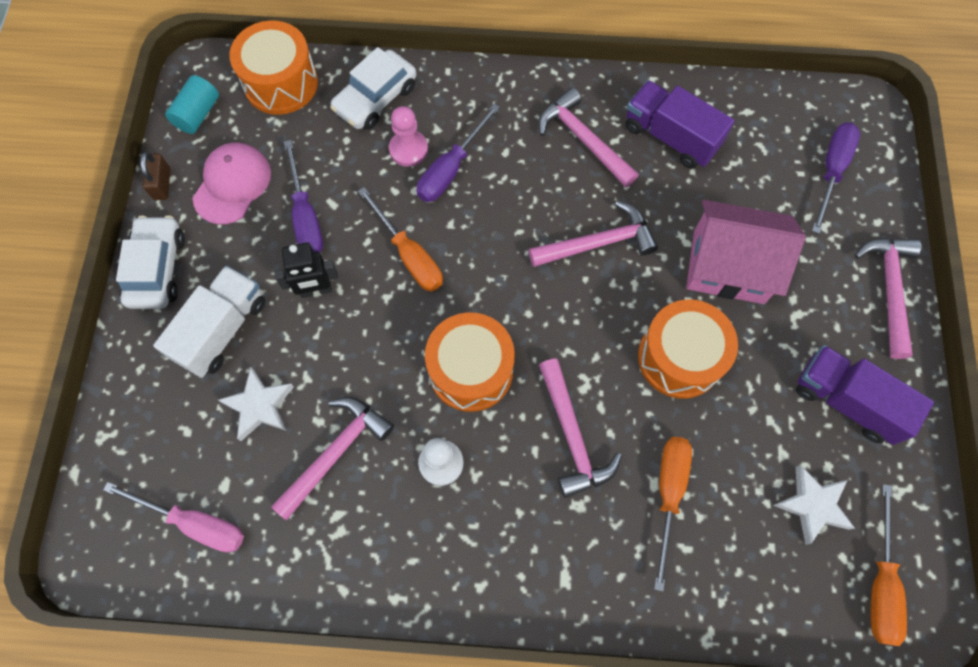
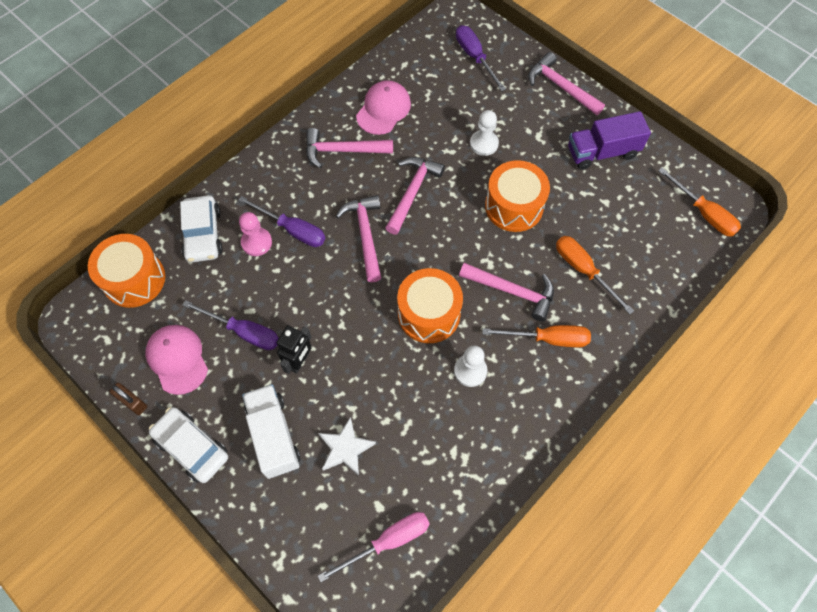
camera: 50 degrees left, 5 degrees down
(198, 114) = (103, 344): turquoise cylinder -> none
(336, 452) = (414, 424): pink hammer -> pink hammer (365, 235)
(409, 255) = (326, 293): orange screwdriver -> orange screwdriver (548, 339)
(451, 169) = (292, 230): purple screwdriver -> purple screwdriver turned 45 degrees counterclockwise
(670, 137) = (383, 109): purple truck -> pink cap
(728, 266) = (484, 144): pink house -> white pawn
(813, 505) = (642, 210): white star -> none

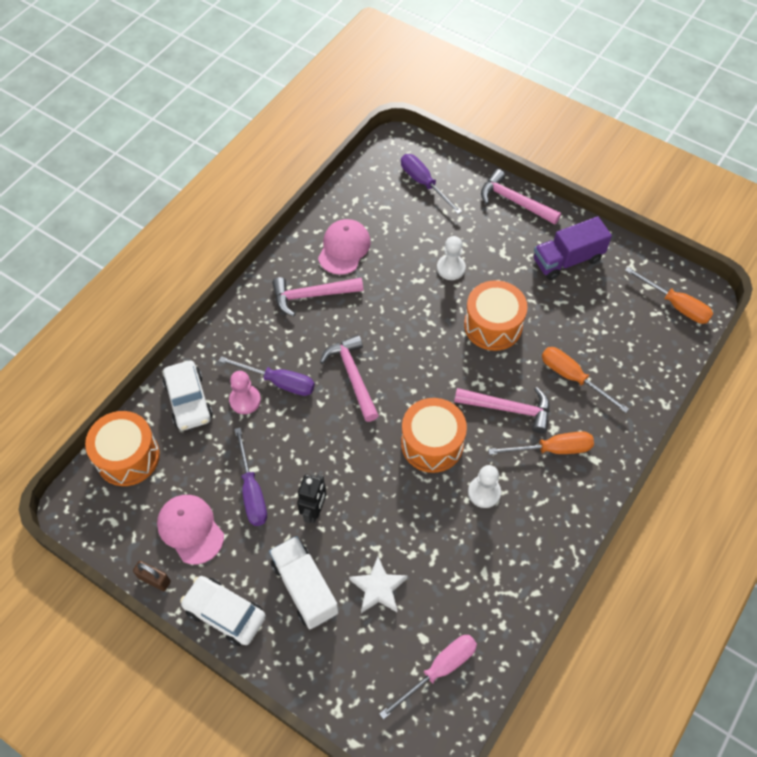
camera: 10 degrees left, 5 degrees down
(244, 332) = (252, 491): purple screwdriver -> purple screwdriver turned 60 degrees clockwise
(412, 192) = (390, 326): pink hammer -> none

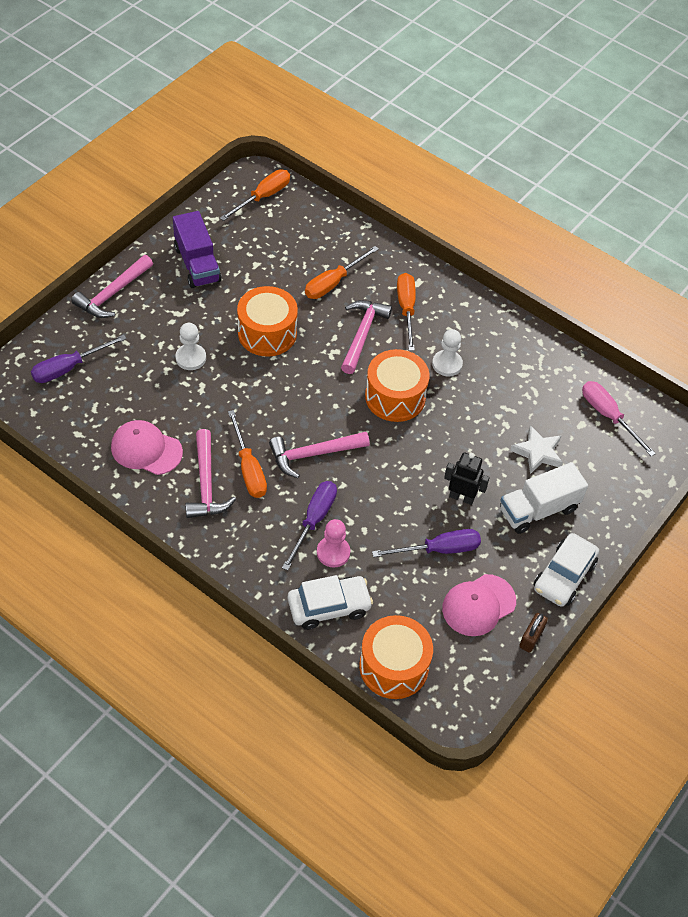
camera: 90 degrees left, 5 degrees down
(331, 325) = (248, 468): none -> orange screwdriver

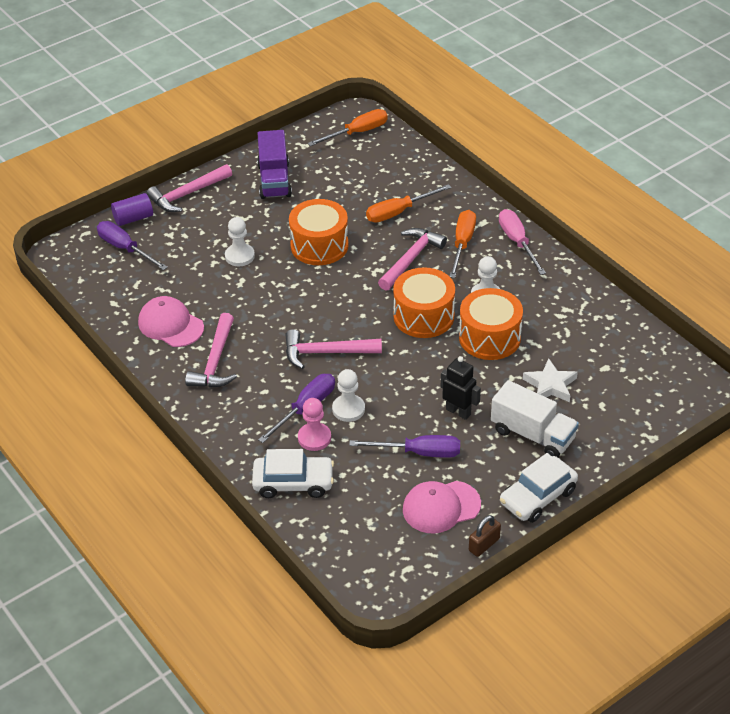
camera: 20 degrees right, 10 degrees down
(65, 330) = (133, 218): none -> purple cylinder
(69, 368) = (125, 248): purple screwdriver -> purple screwdriver turned 60 degrees clockwise
(248, 468) = (260, 355): orange screwdriver -> none
(356, 514) = (348, 409): none -> white pawn
(393, 666) = (337, 544): orange drum -> orange drum (489, 337)
(538, 509) = (532, 435): white truck -> white truck turned 135 degrees counterclockwise
(608, 416) = (636, 364): pink screwdriver -> pink screwdriver (517, 242)

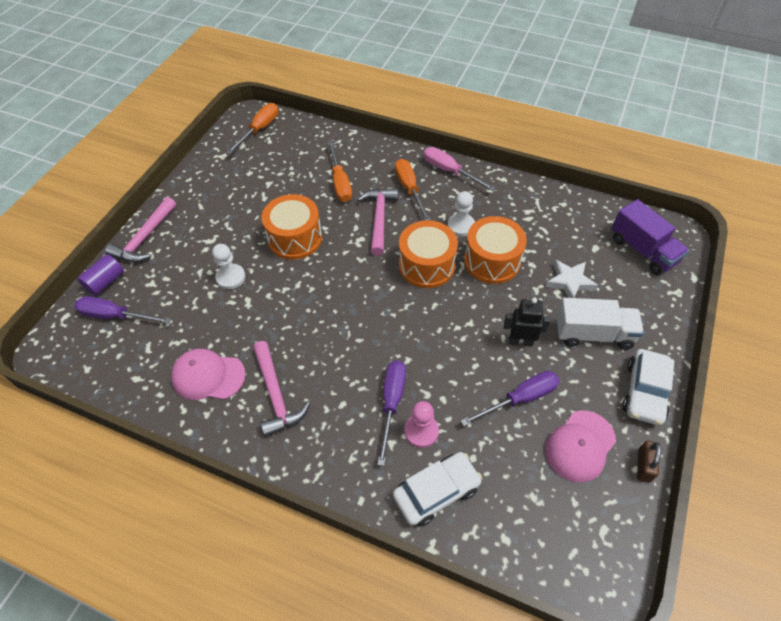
camera: 30 degrees left, 10 degrees up
(274, 180) = (216, 195): purple truck -> purple truck (643, 250)
(326, 353) = (370, 337): pink hammer -> none
(348, 409) = (430, 385): white pawn -> none
(398, 212) = (340, 183): orange screwdriver -> orange screwdriver turned 45 degrees counterclockwise

